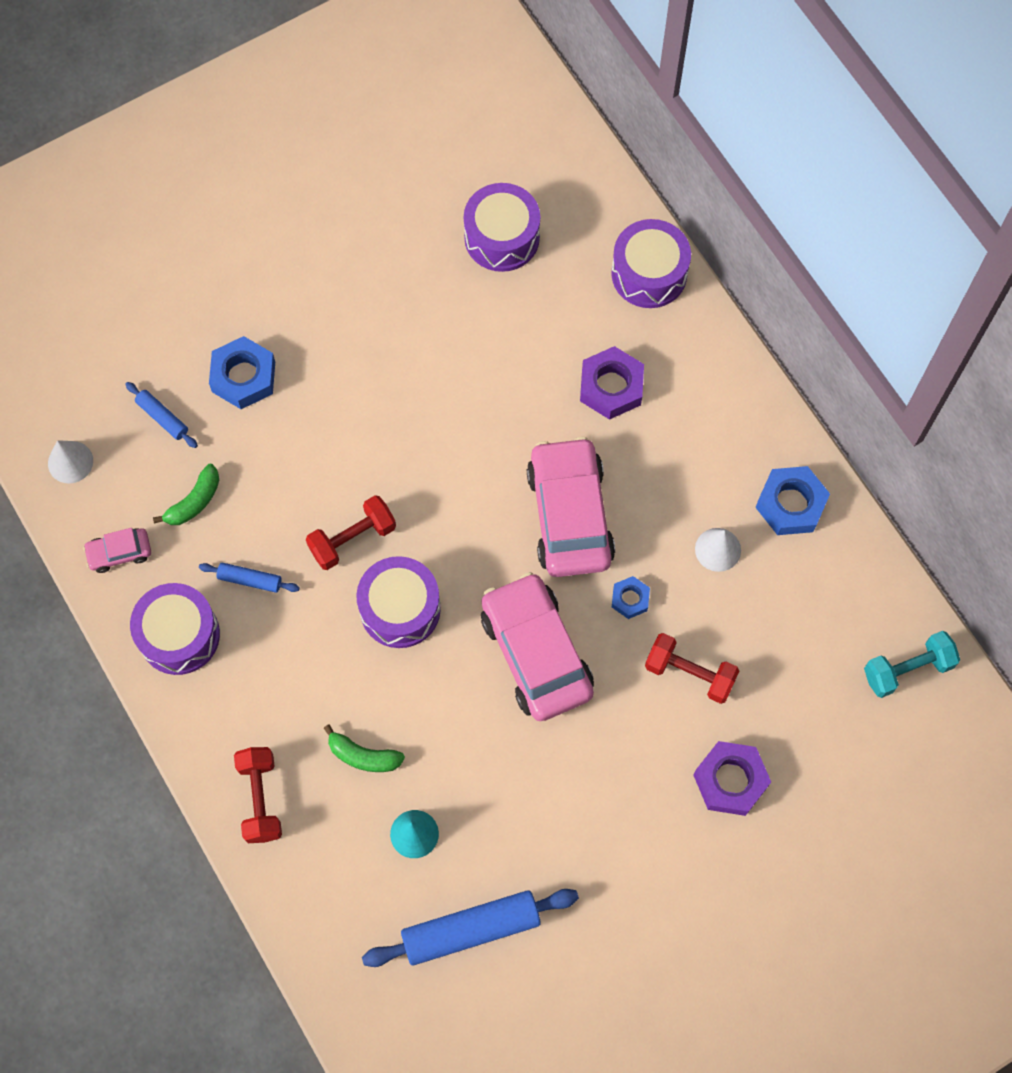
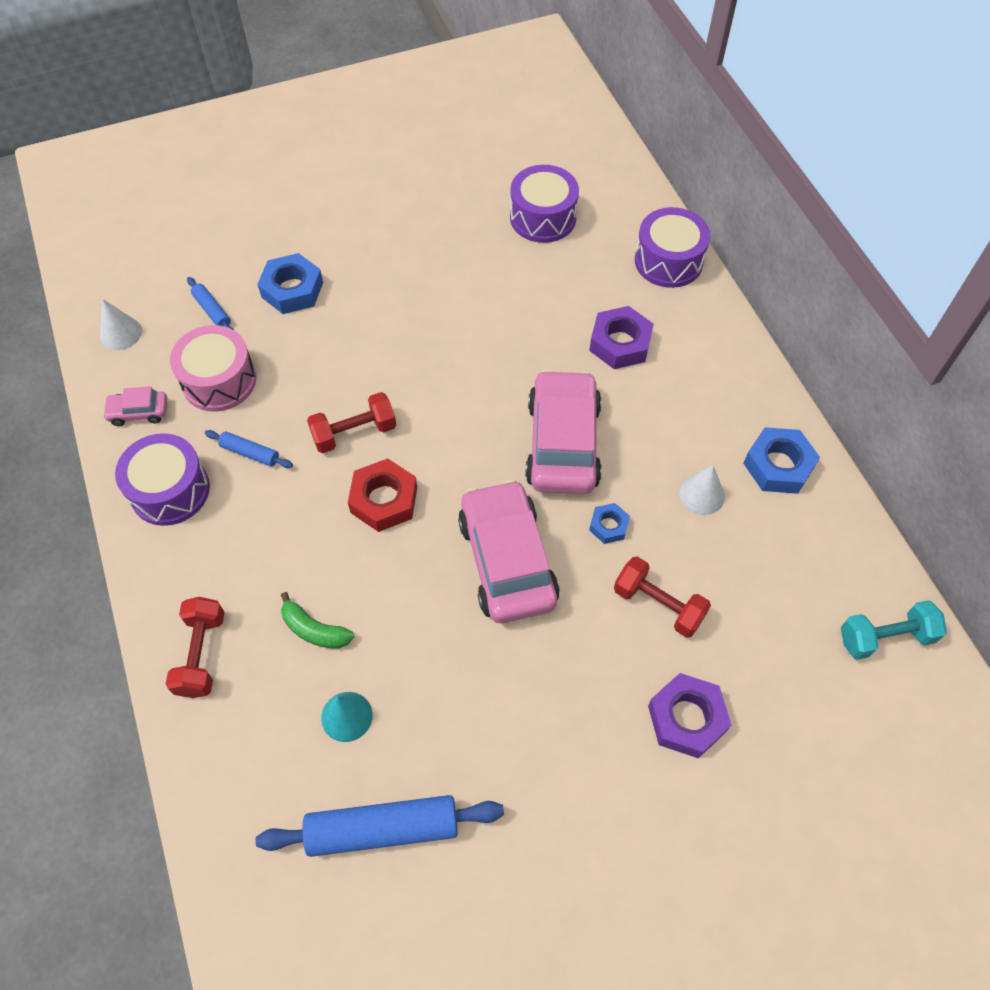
camera: 10 degrees right, 10 degrees down
(194, 502) = (219, 381): green banana -> pink drum
(400, 609) = (384, 500): purple drum -> red nut

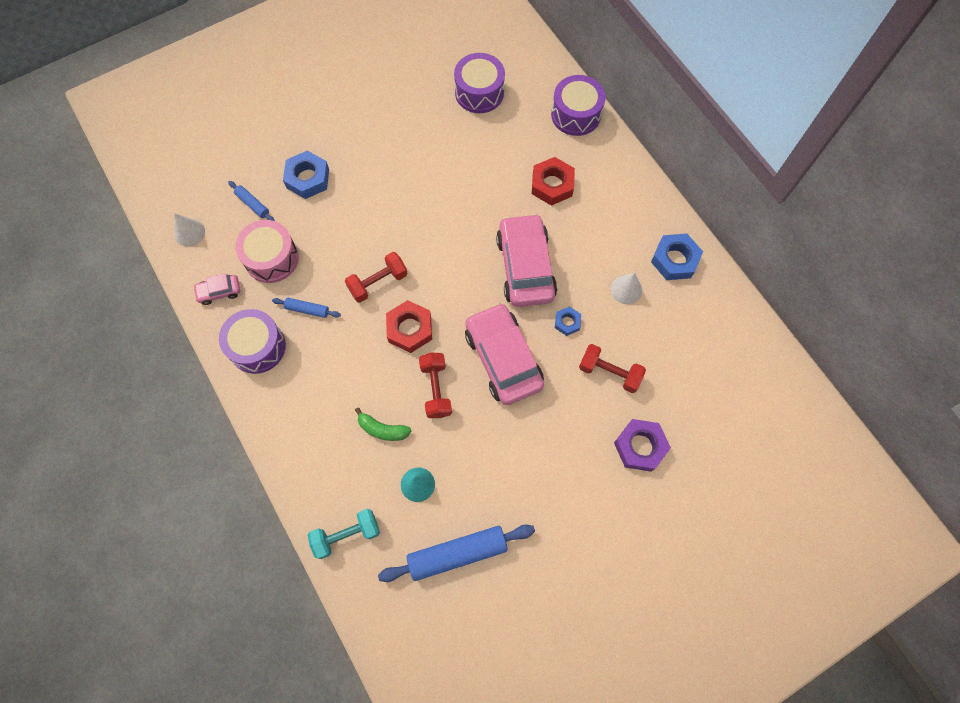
camera: 10 degrees left, 10 degrees up
(201, 654) = (309, 459): red dumbbell -> red dumbbell (436, 389)
(620, 343) = (552, 185): purple nut -> red nut
(885, 637) = (760, 370): turquoise dumbbell -> turquoise dumbbell (346, 535)

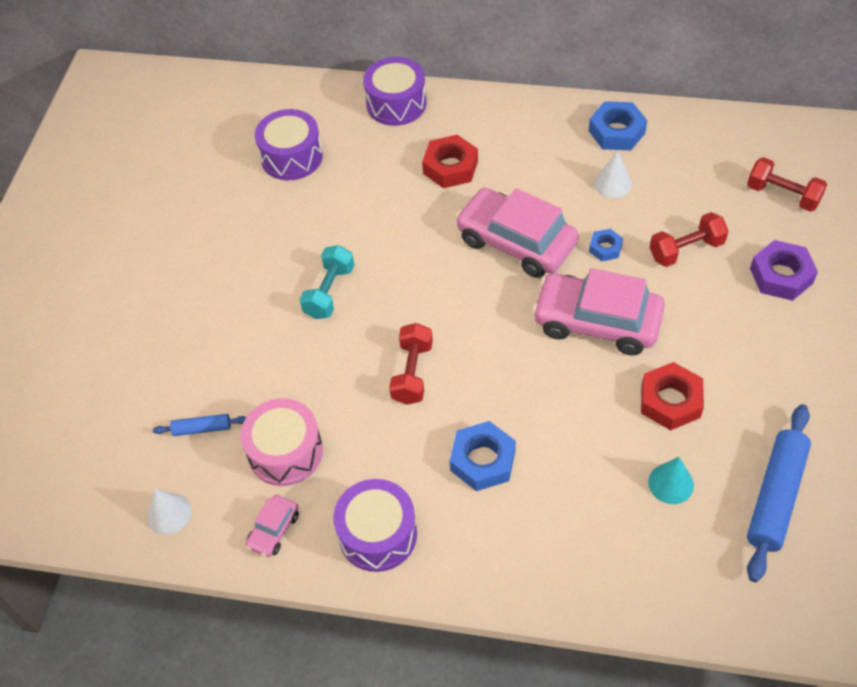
camera: 45 degrees left, 15 degrees down
(307, 310) = (380, 457): blue rolling pin -> none
(308, 178) = (227, 358): blue nut -> blue nut (483, 460)
(346, 535) = (675, 588): turquoise dumbbell -> turquoise dumbbell (329, 292)
(382, 429) = (582, 476): green banana -> none
(409, 329) = (491, 379): red nut -> red nut (670, 401)
(436, 389) = (579, 399): red dumbbell -> red dumbbell (783, 195)

